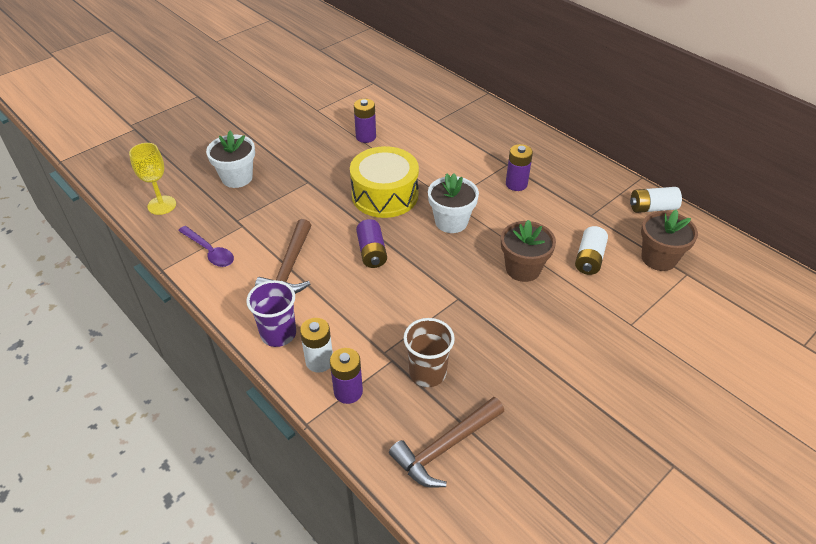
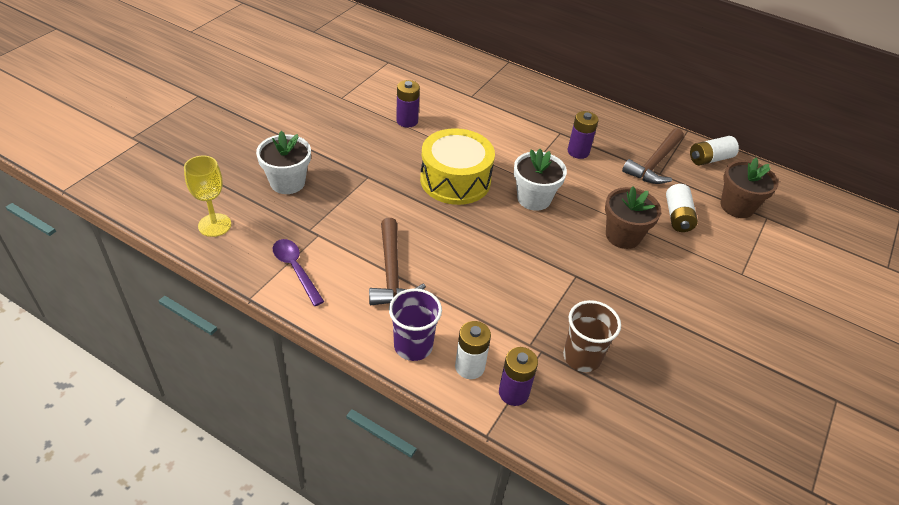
camera: 20 degrees left, 0 degrees up
(210, 252) = (295, 269): purple spoon -> purple spoon turned 150 degrees counterclockwise
(371, 252) = (469, 242): purple battery -> none
(445, 447) = (633, 429): brown hammer -> brown hammer (654, 163)

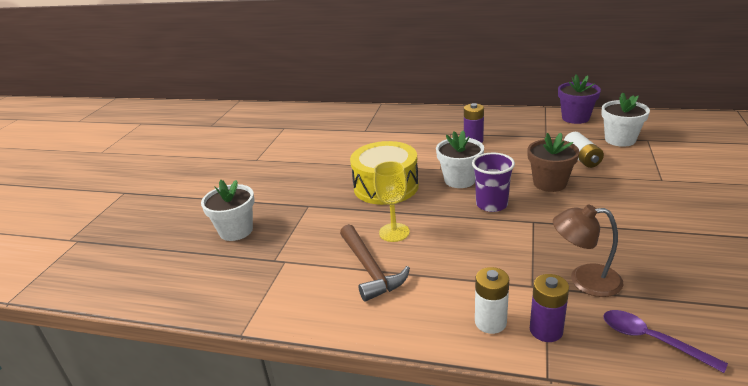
camera: 10 degrees left, 15 degrees down
(214, 225) = (178, 284): yellow goblet -> yellow goblet (394, 232)
(295, 269) = (276, 295): purple spoon -> purple spoon (651, 339)
(407, 121) = (321, 159): purple battery -> none
(413, 346) = (426, 323): purple cup -> purple cup (491, 204)
(582, 357) = (584, 280): brown cup -> brown lamp
(654, 163) = (537, 132): brown hammer -> none
(710, 159) = (575, 118): white battery -> purple flower pot
(737, 206) = (620, 140): brown flower pot -> white flower pot

